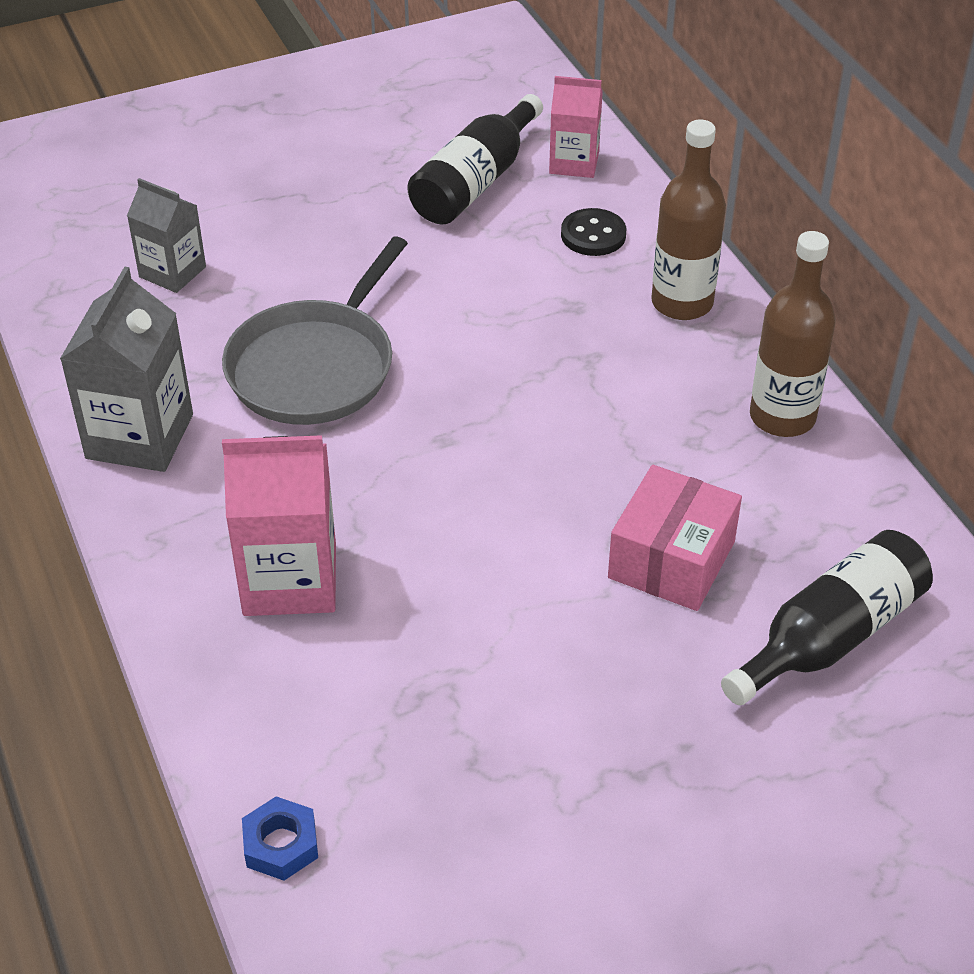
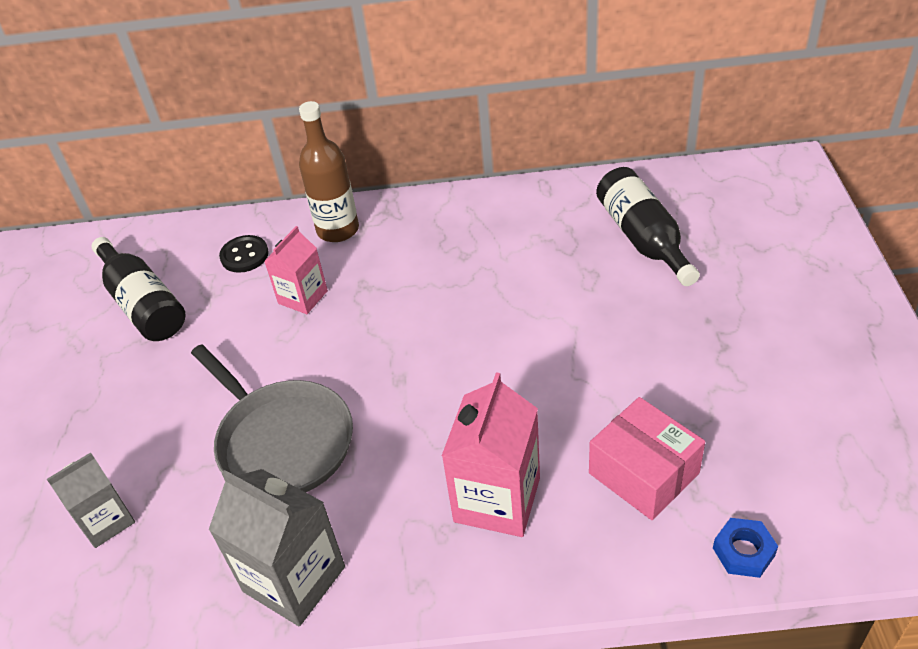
camera: 65 degrees left, 0 degrees up
(574, 162) = (163, 248): pink carton -> pink carton (303, 297)
(671, 560) = (559, 290): pink box -> pink box (643, 473)
(782, 417) = (463, 212): brown bottle -> none

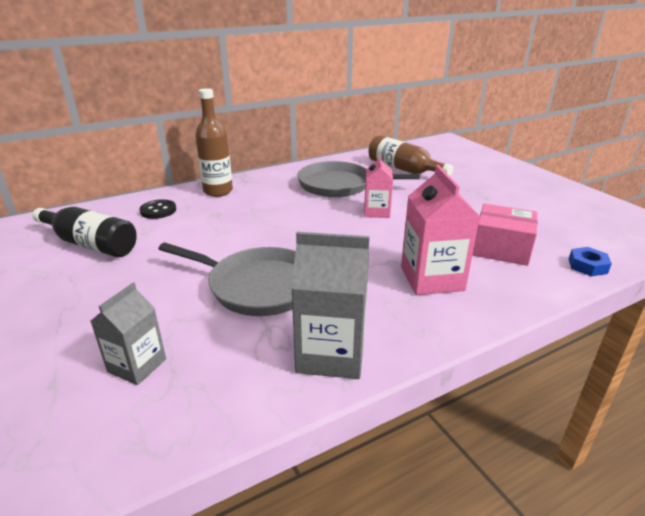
camera: 30 degrees left, 15 degrees down
(303, 297) = (217, 221): pink carton -> pink carton (376, 212)
(512, 256) = (339, 185): none -> grey pan
(643, 238) = (403, 169): black bottle -> brown bottle

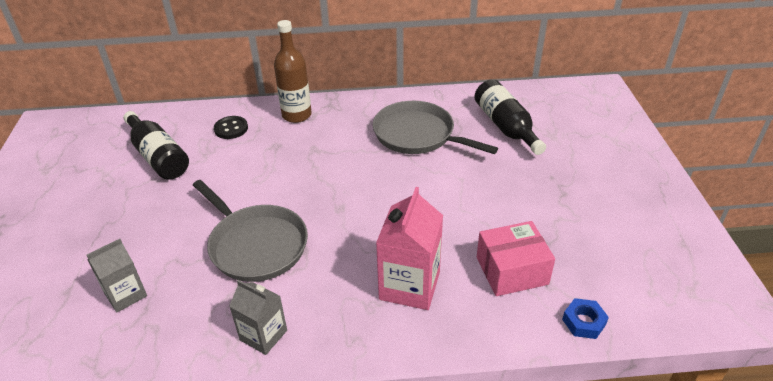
camera: 25 degrees right, 10 degrees up
(331, 354) = (263, 335): grey carton -> grey carton, size x0.63
(376, 212) = (426, 184): pink carton -> none
(403, 169) = (505, 127): brown bottle -> black bottle
(501, 249) = (512, 271): pink box -> pink box turned 60 degrees counterclockwise

